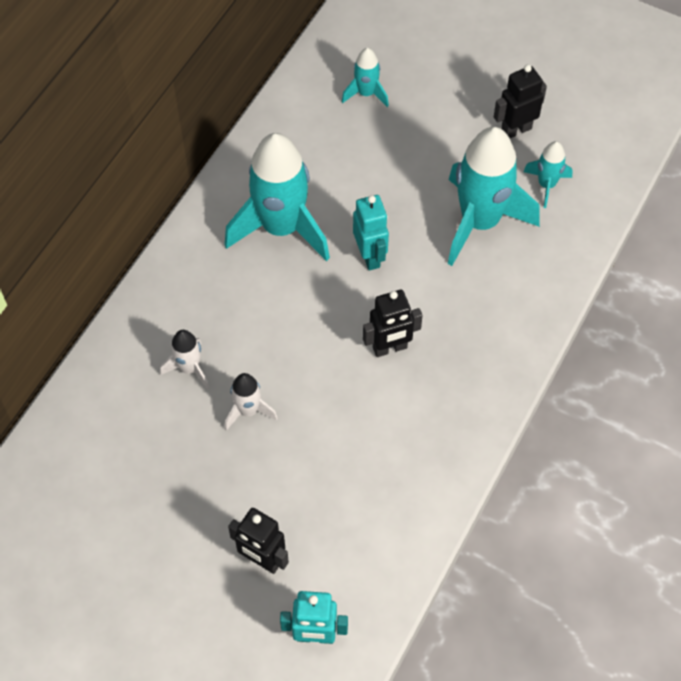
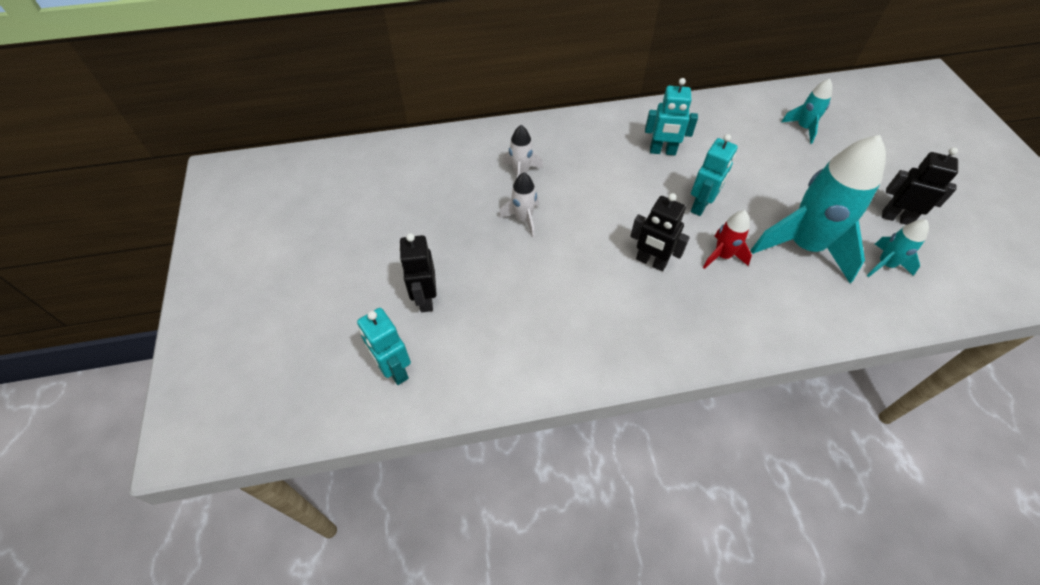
camera: 50 degrees right, 5 degrees down
(281, 228) = (662, 151): turquoise rocket -> turquoise robot
(433, 289) = (722, 256): none -> red rocket

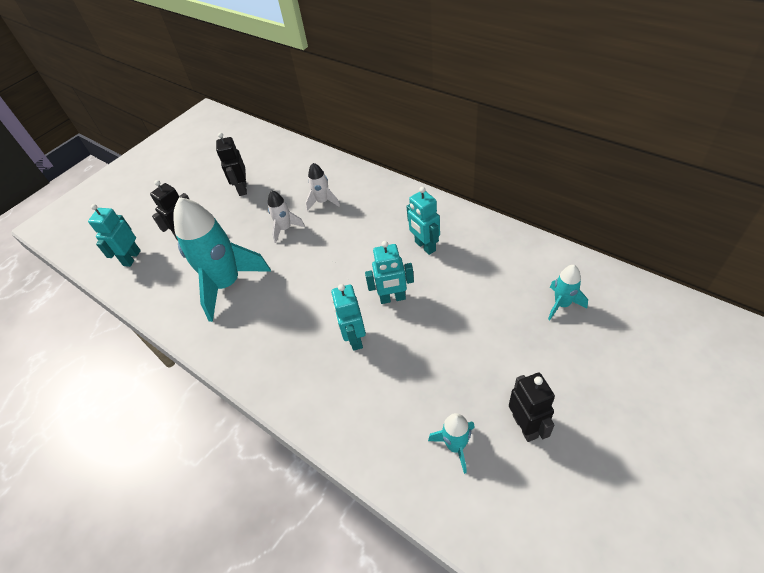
camera: 55 degrees right, 5 degrees down
(651, 262) = (310, 306): black robot -> black robot (242, 189)
(722, 256) = (354, 339): red rocket -> turquoise robot
(804, 246) = (417, 380): turquoise rocket -> turquoise rocket (227, 284)

